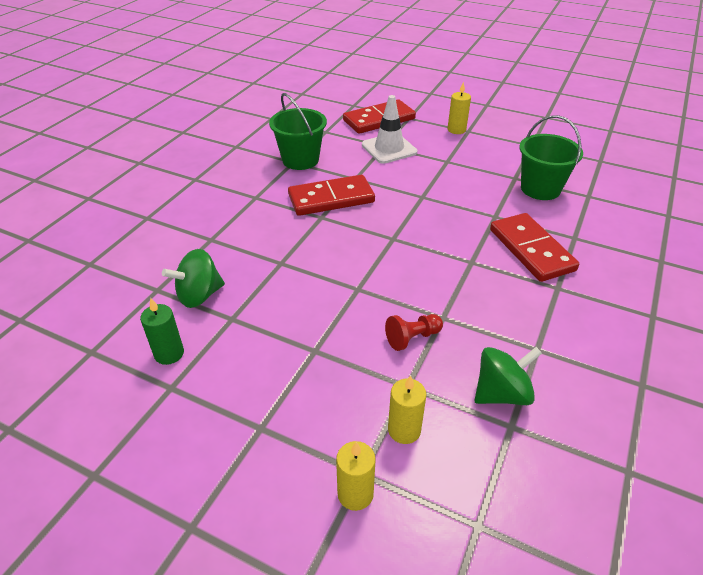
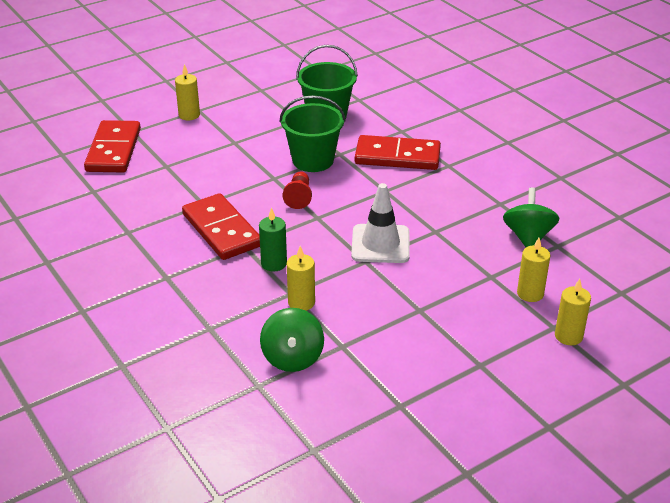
camera: 60 degrees left, 5 degrees down
(169, 353) = (357, 397): green candle -> green candle (274, 263)
(272, 273) = (301, 302): none -> yellow candle
(300, 160) = (130, 226): green bucket -> green bucket (313, 160)
(331, 199) = (222, 230): red domino -> red domino turned 45 degrees counterclockwise
(389, 149) = (175, 165): white traffic cone -> white traffic cone (380, 244)
(412, 338) = (445, 254): red pawn -> red pawn (299, 197)

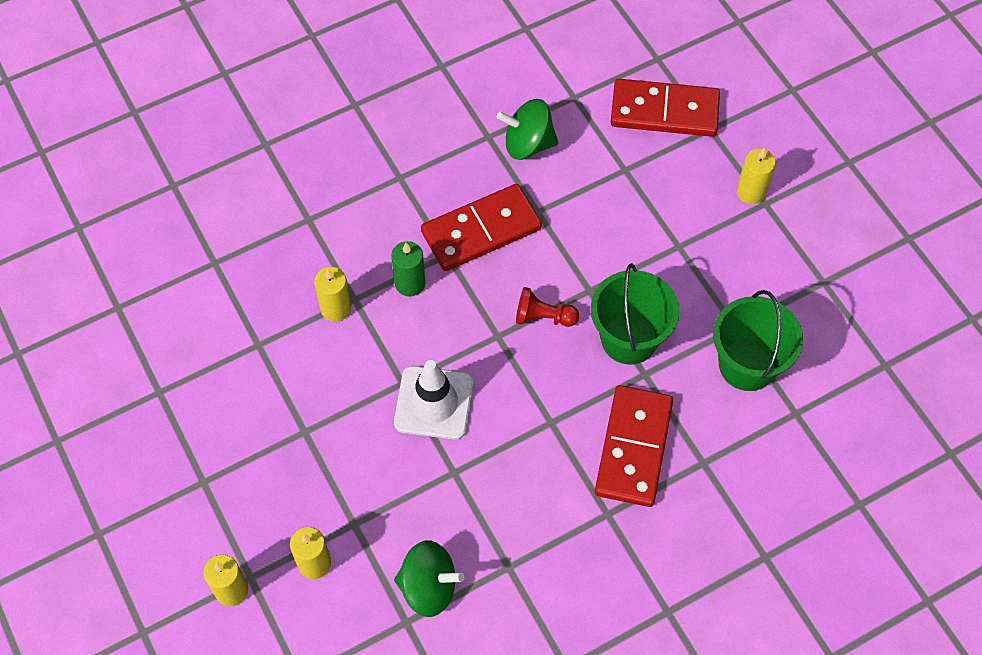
camera: 95 degrees right, 25 degrees up
(292, 358) = (248, 295): green spinning top -> green spinning top (528, 144)

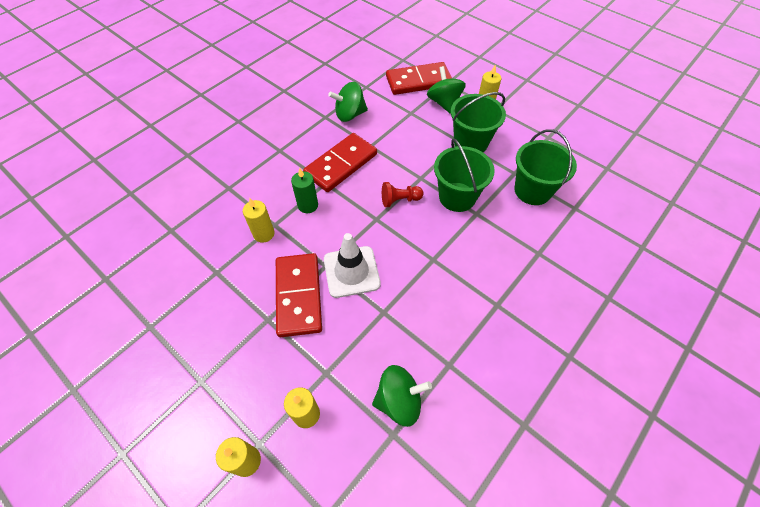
camera: 20 degrees left, 5 degrees down
(634, 448) = (492, 258): red domino -> red domino (299, 296)
(687, 167) = (444, 103): none -> green spinning top
(694, 254) = (470, 143): none -> green bucket

